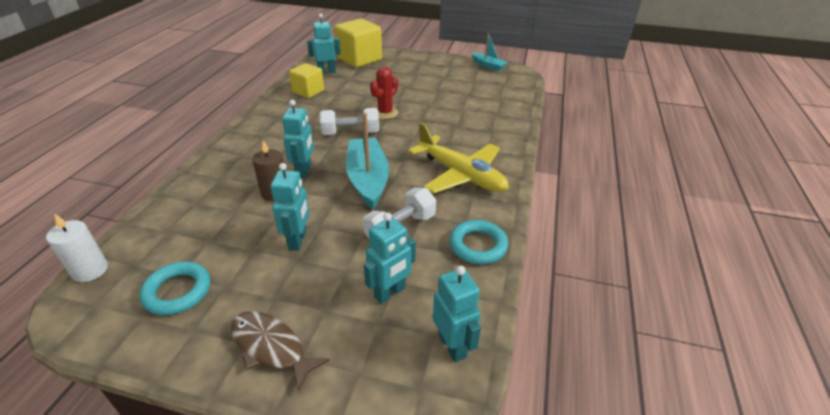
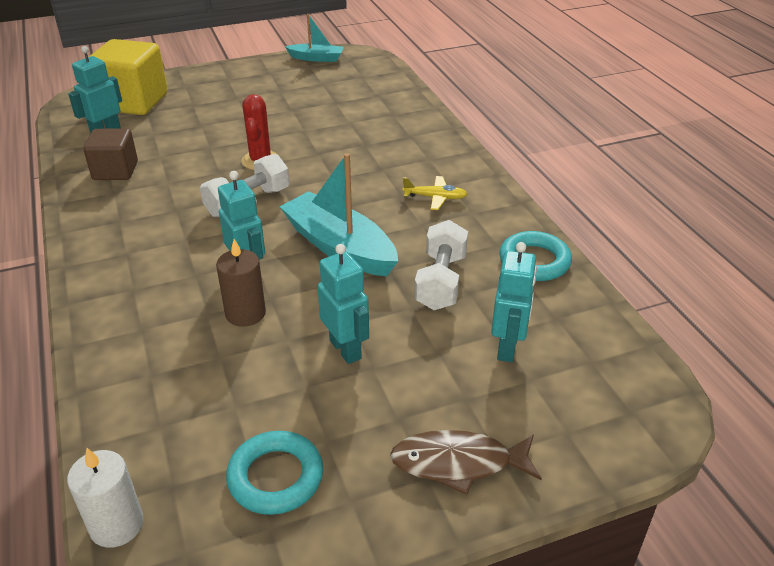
camera: 35 degrees left, 0 degrees up
(308, 91) = (115, 171): yellow cube -> brown cube
(452, 346) = (616, 361): turquoise robot -> none
(461, 175) = (435, 198): yellow plane -> yellow plane, size x0.44

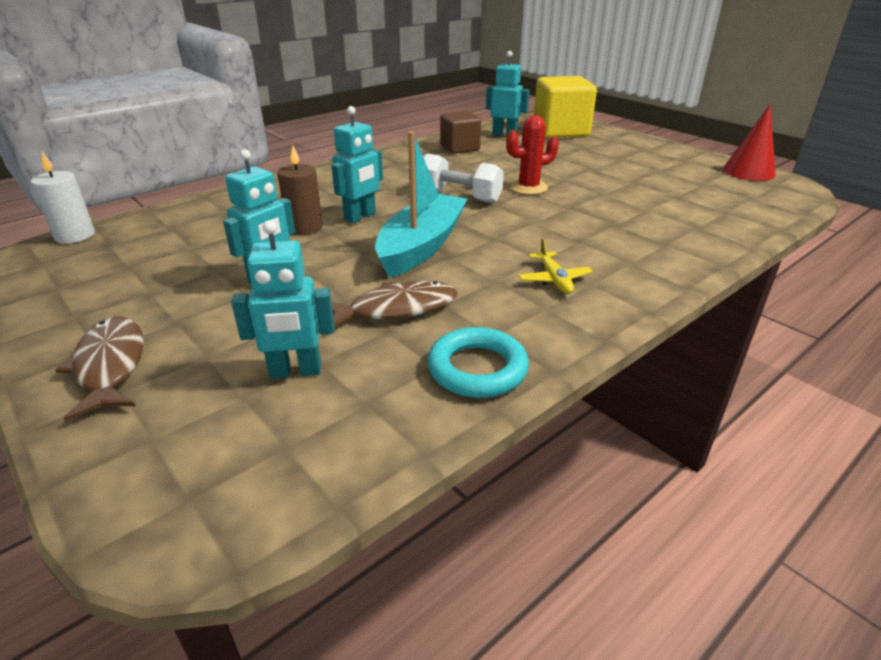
camera: 70 degrees right, 5 degrees down
(275, 477) = (109, 279): turquoise ring -> none
(316, 58) = (748, 171): turquoise boat -> red cone
(441, 281) = (397, 309): white dumbbell -> brown fish

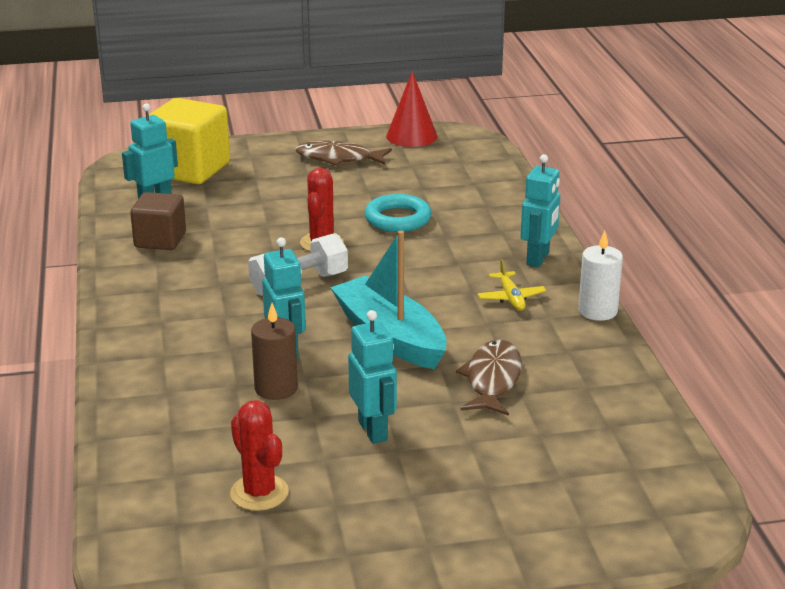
camera: 60 degrees left, 5 degrees down
(75, 236) = (122, 546): white candle -> white candle (597, 311)
(110, 366) = (462, 538): brown fish -> brown fish (338, 158)
(155, 259) = (259, 493): none -> red cactus
(295, 371) = (546, 447): turquoise robot -> turquoise robot (538, 259)
(477, 369) = (603, 371): turquoise ring -> turquoise ring (398, 219)
(554, 279) = (511, 298): yellow plane -> yellow plane turned 60 degrees clockwise

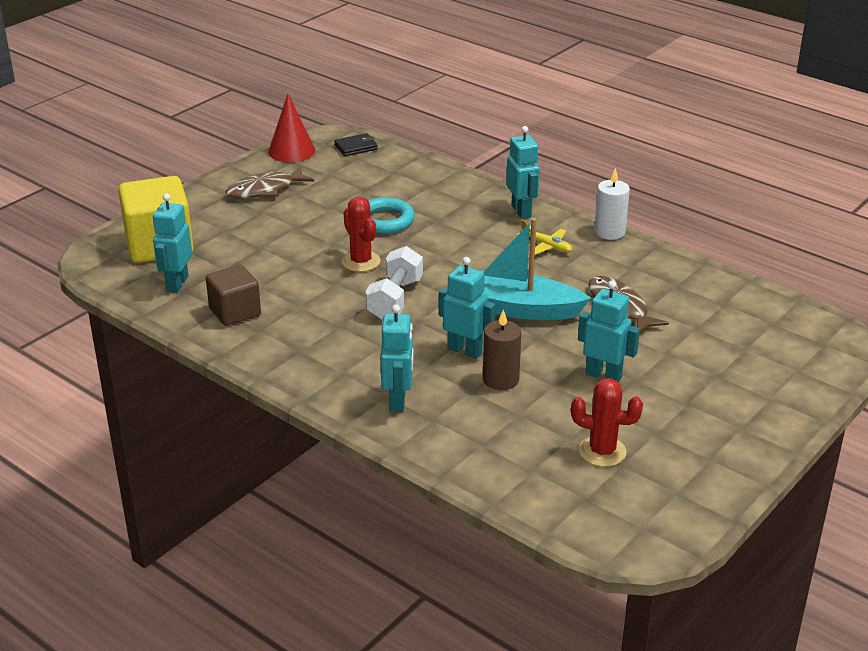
camera: 40 degrees left, 5 degrees up
(164, 364) = (398, 401): none -> turquoise robot
(473, 152) = (356, 147): none -> black wallet

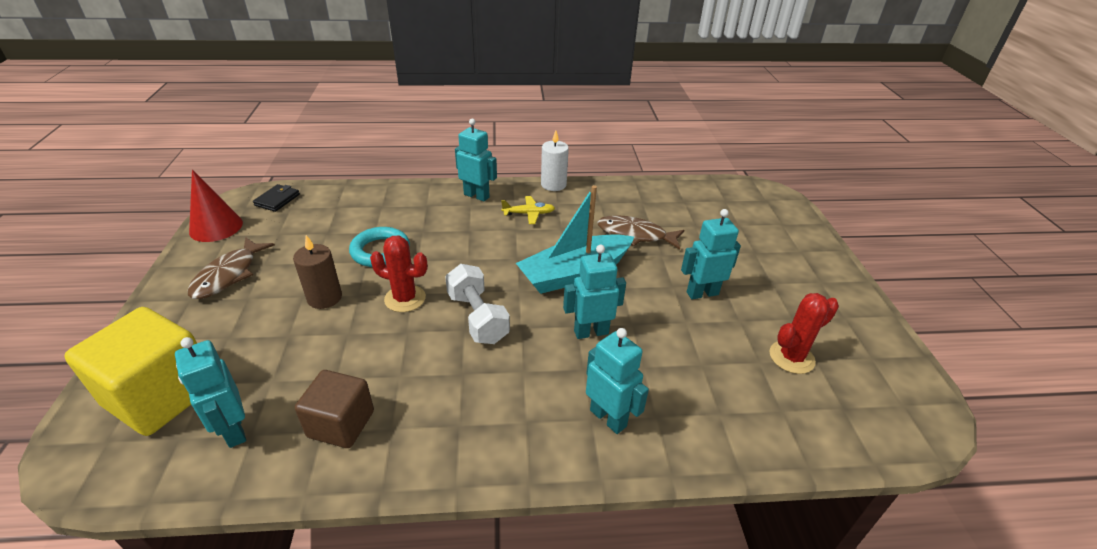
camera: 45 degrees left, 5 degrees up
(500, 379) = (649, 341): brown candle -> brown candle (324, 298)

